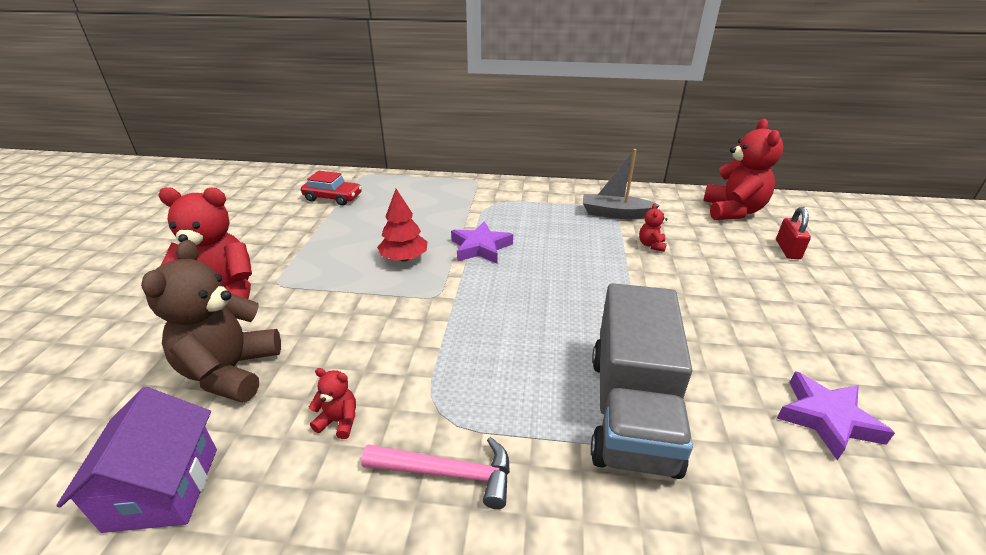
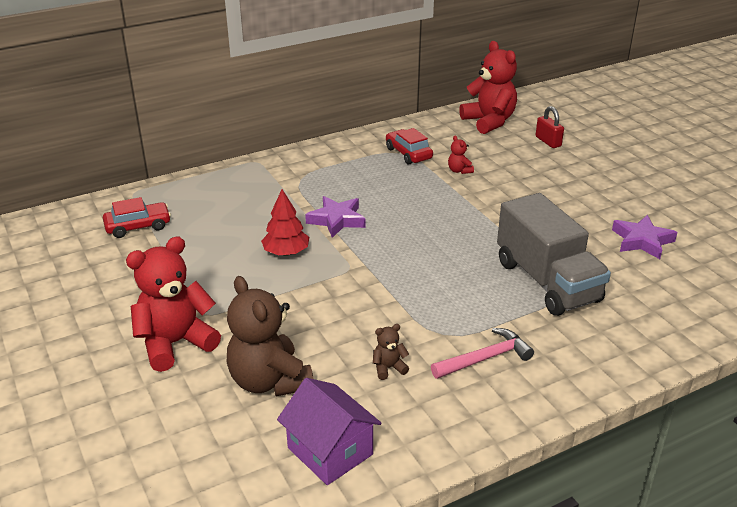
camera: 35 degrees left, 0 degrees up
(339, 421) = (388, 368): red teddy bear -> brown teddy bear
(615, 214) = (408, 153): grey boat -> red car

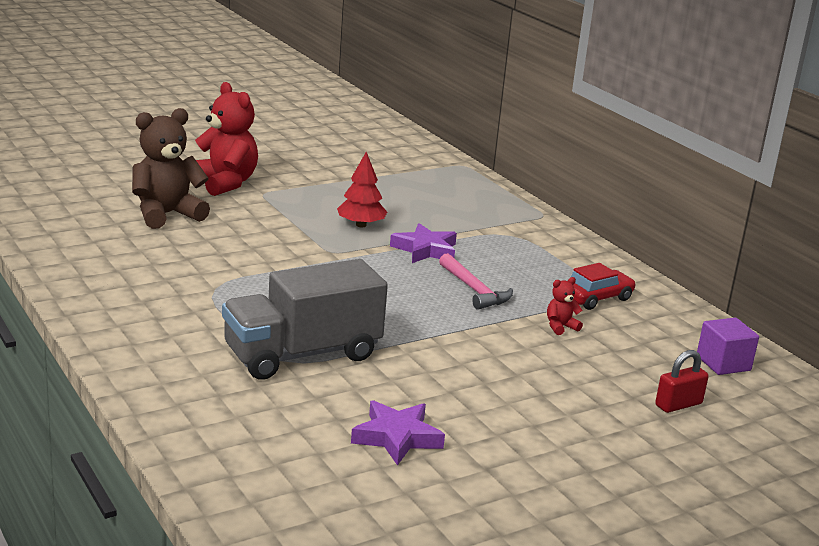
camera: 85 degrees right, 10 degrees down
(138, 226) = (402, 168): red car -> none
(330, 451) = (74, 233): purple house -> none
(388, 368) = (170, 260): brown teddy bear -> none
(485, 358) = (172, 305): pink hammer -> pink hammer (474, 290)
(489, 122) = (723, 363): red teddy bear -> purple cube

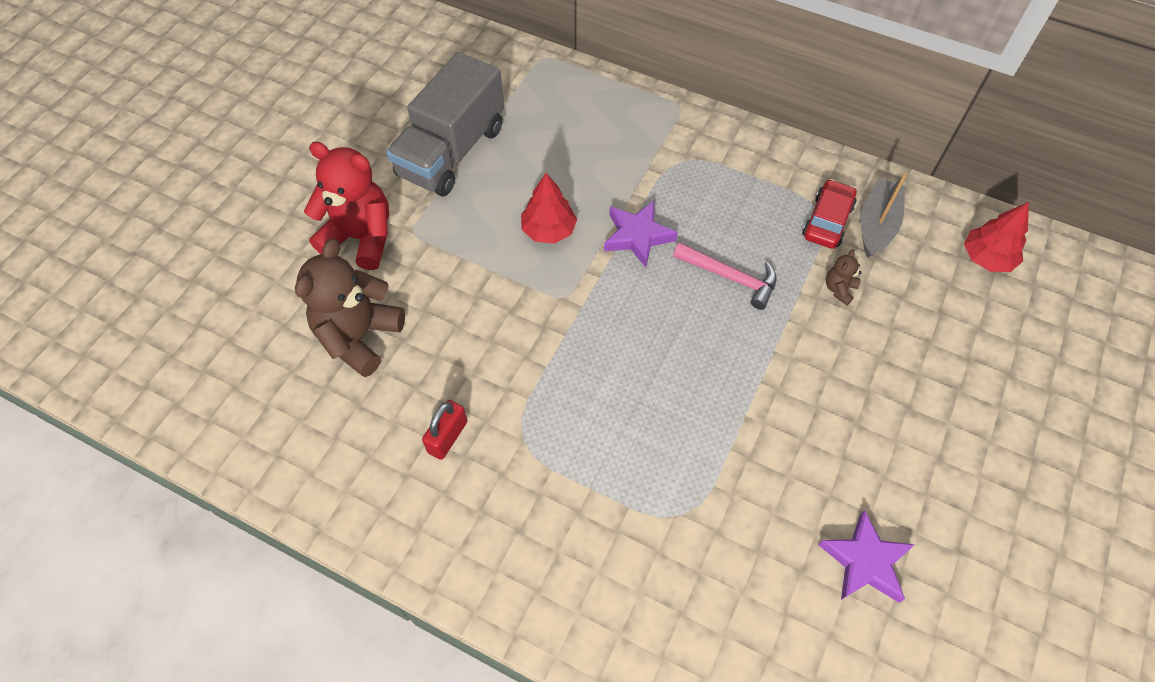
camera: 30 degrees left, 35 degrees up
(302, 354) = (689, 492): grey truck -> grey truck (452, 151)
(560, 327) = (839, 289): red teddy bear -> brown teddy bear
(639, 314) = (877, 225): none -> grey boat
(678, 404) = (1005, 346): red padlock -> red padlock (447, 437)
(723, 363) = (987, 258): purple cube -> red tree

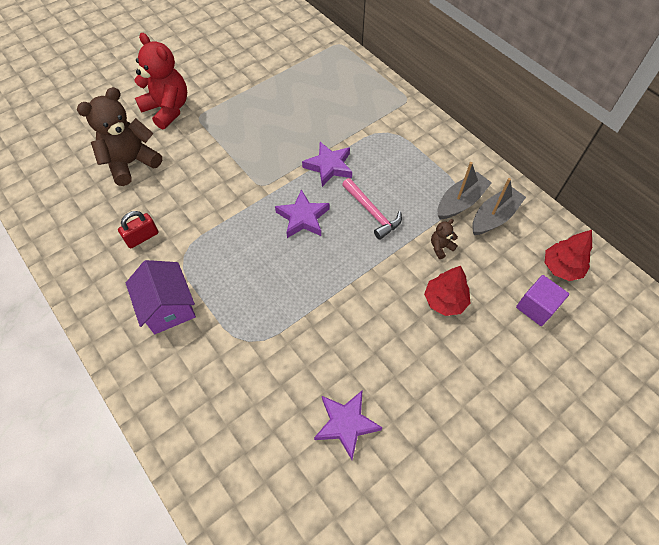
camera: 25 degrees right, 0 degrees up
(452, 151) = (249, 79): grey truck -> none
(548, 230) = (277, 143): red tree -> red tree (445, 301)
(548, 517) = (168, 307): none -> purple house
(648, 320) = (303, 218): none -> purple star
(827, 221) = (460, 202): red car -> grey boat
(988, 319) = (536, 307): none -> purple cube

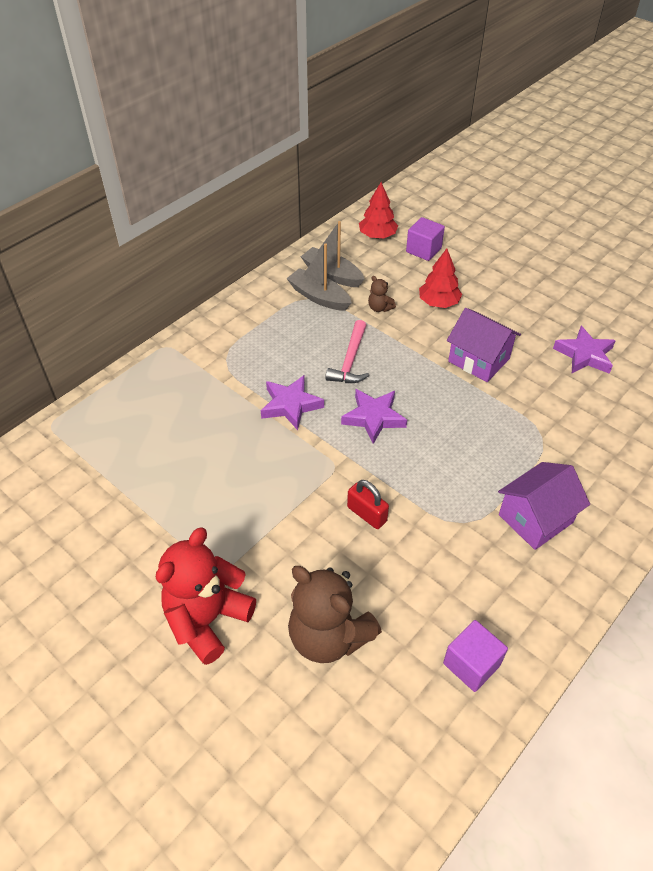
camera: 100 degrees left, 10 degrees down
(78, 232) = (471, 664): none -> purple cube
(142, 237) = (452, 577): red padlock -> red padlock (367, 514)
(356, 315) = (478, 360): none -> purple house
(372, 212) = (350, 360): pink hammer -> pink hammer turned 150 degrees clockwise

